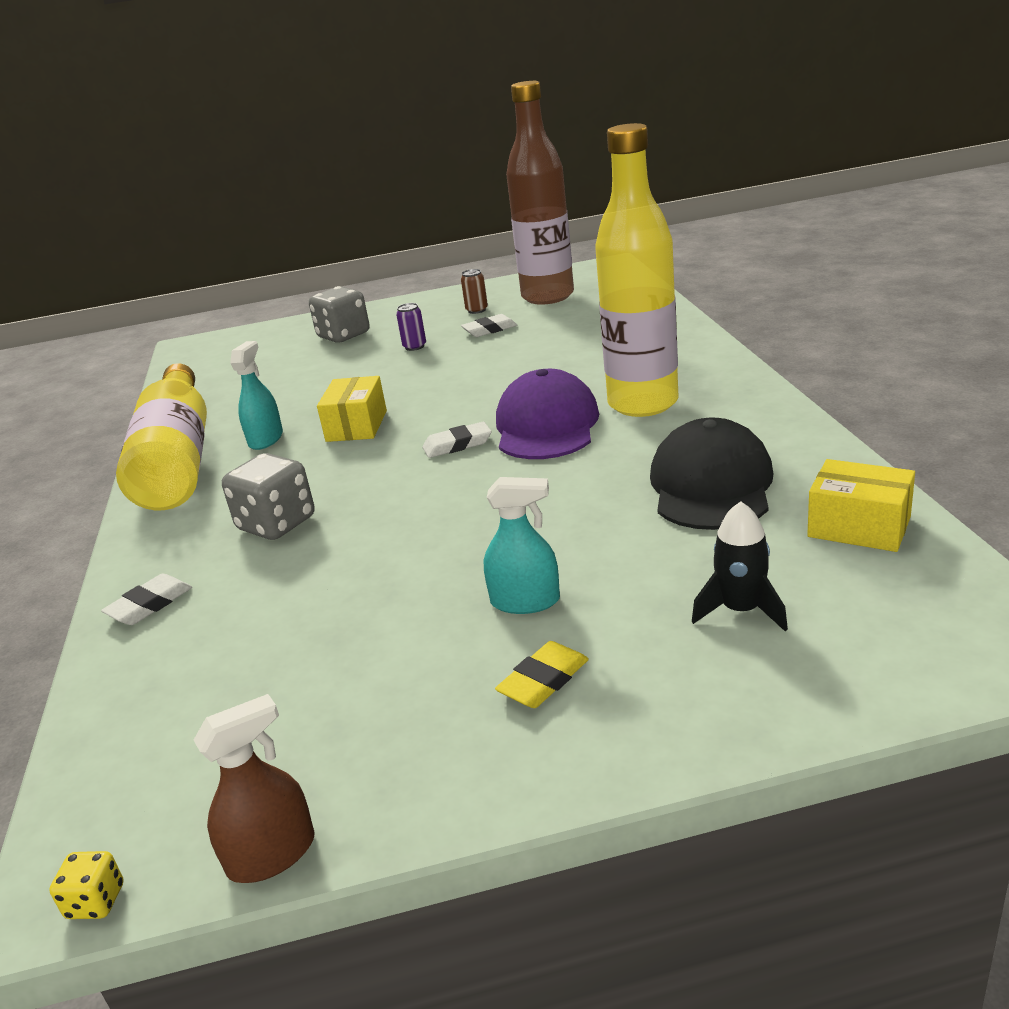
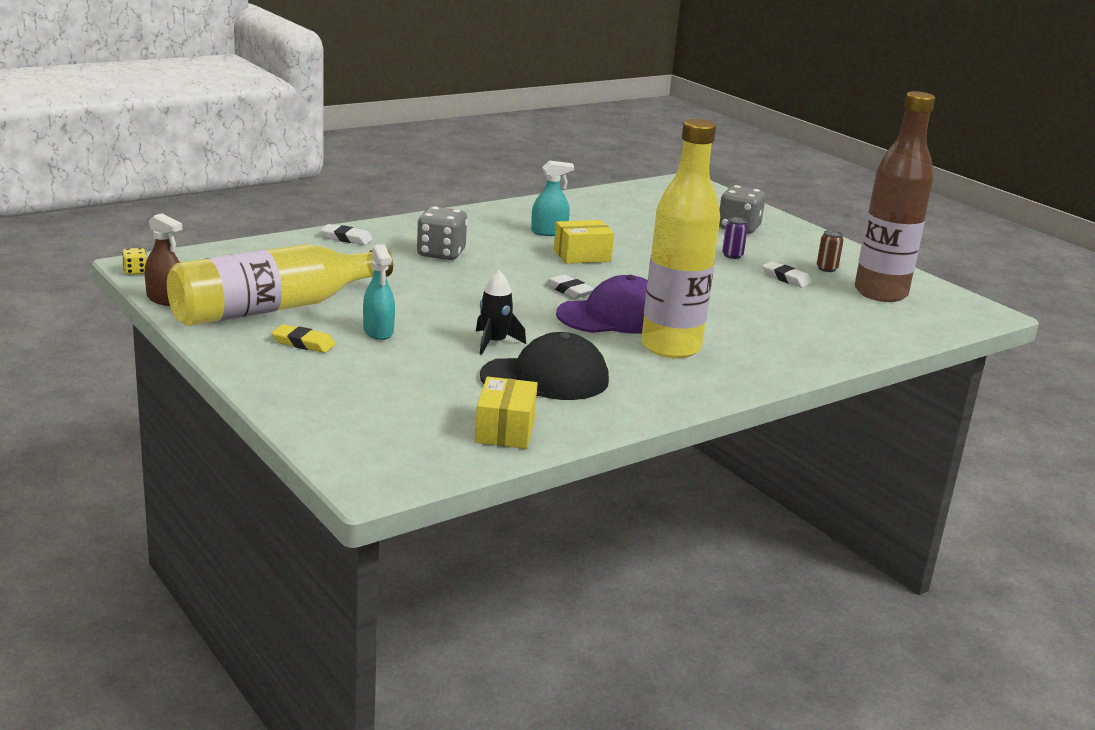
camera: 60 degrees right, 5 degrees down
(178, 459) = (509, 213): yellow bottle -> yellow bottle (274, 308)
(741, 610) = (387, 393): black rocket -> black rocket (494, 343)

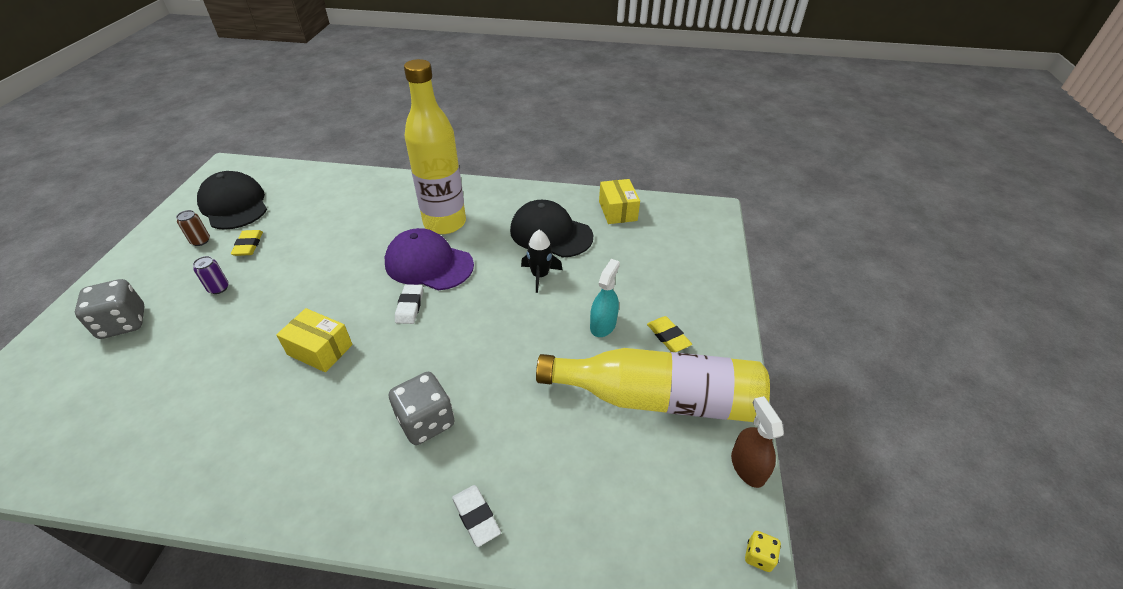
camera: 135 degrees left, 20 degrees up
(505, 430) = (617, 211): yellow box -> yellow box turned 60 degrees counterclockwise
(549, 232) = (274, 410): turquoise spray bottle -> none
(786, 278) = (248, 245): white eraser -> yellow eraser
(880, 293) = (234, 205): brown bottle -> black cap

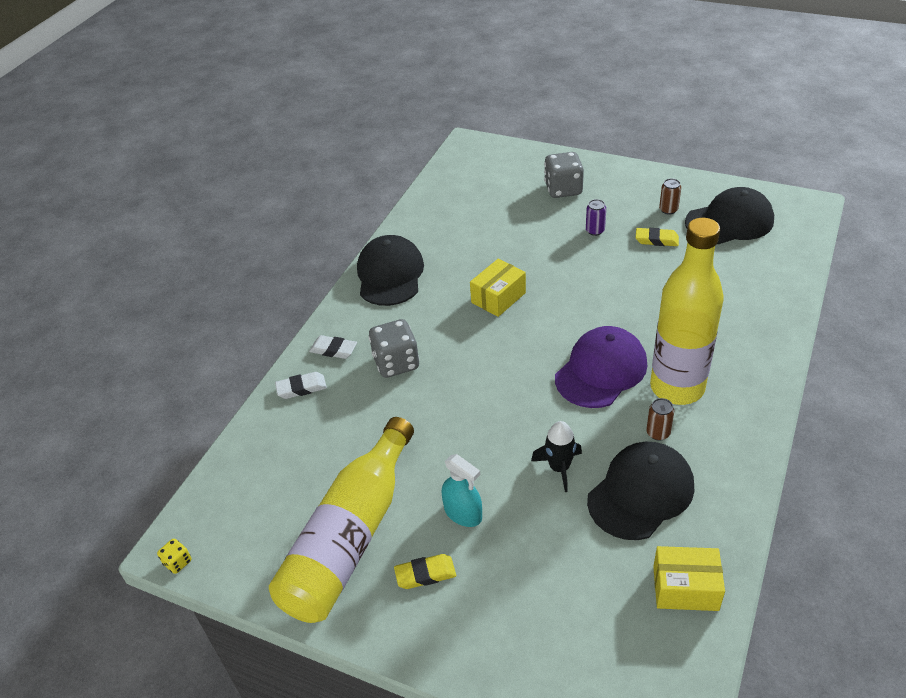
camera: 110 degrees right, 0 degrees up
(254, 475) = (390, 274): none -> black cap
(410, 306) = (537, 354): white eraser -> white eraser (333, 350)
(493, 229) = (658, 433): none -> brown can
(747, 467) = (248, 588): brown spray bottle -> none

